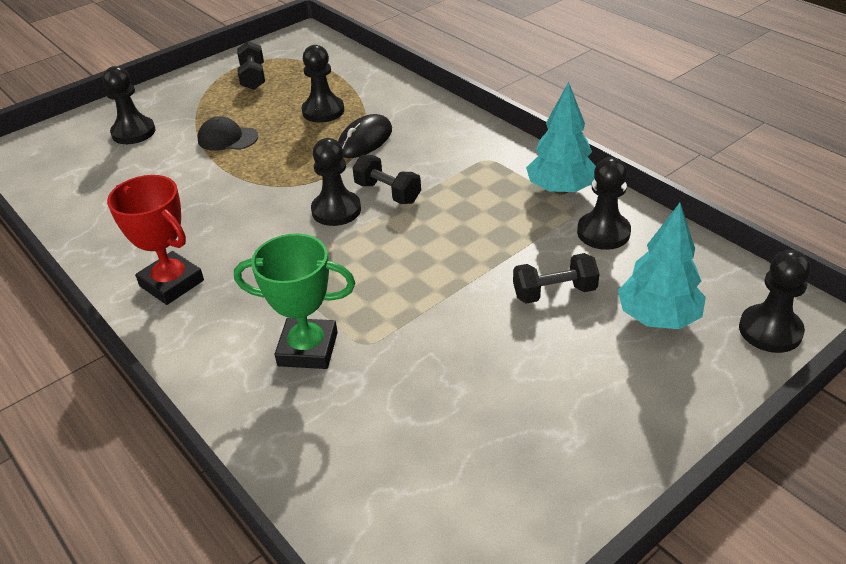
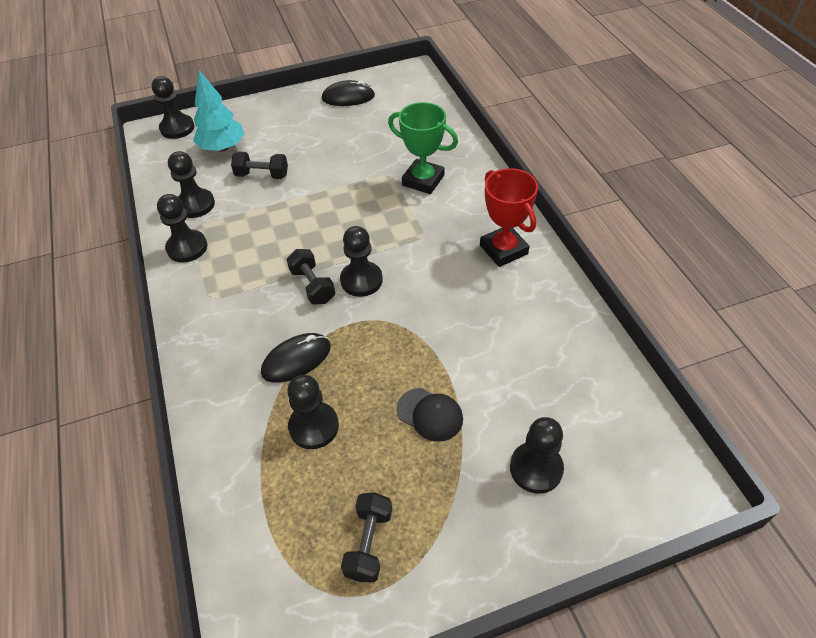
camera: 160 degrees left, 10 degrees up
(532, 492) = (348, 97): none -> black mouse
(560, 189) = (187, 247): turquoise tree -> black pawn

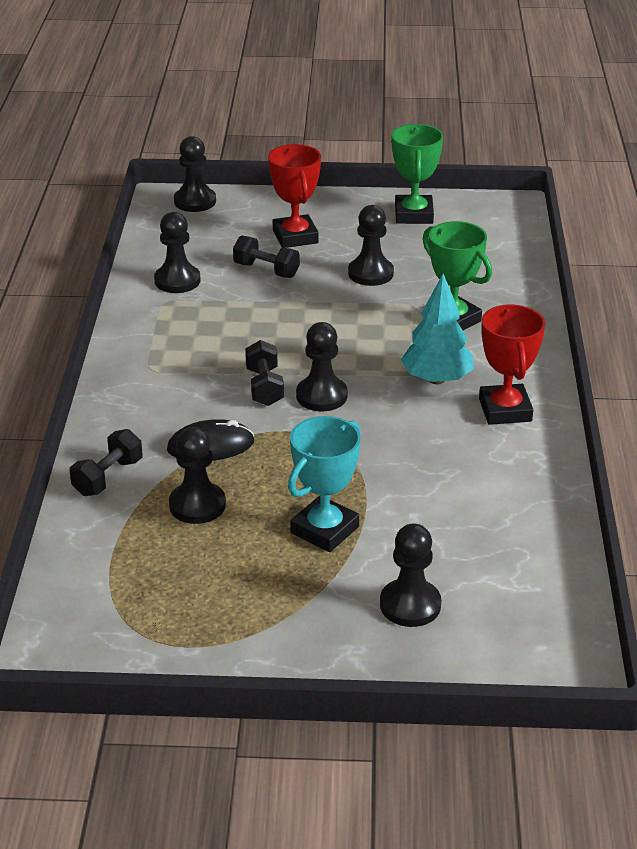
camera: 20 degrees right, 15 degrees down
(187, 247) = (148, 318): black pawn -> black pawn (370, 273)
(222, 147) = (236, 233): turquoise tree -> turquoise tree (436, 379)
(270, 139) = (295, 237): none -> red trophy
(348, 97) = (413, 215): black mouse -> green trophy
(369, 543) = (200, 610): black dumbbell -> black dumbbell (108, 477)
(430, 414) = (324, 530): black cap -> turquoise trophy

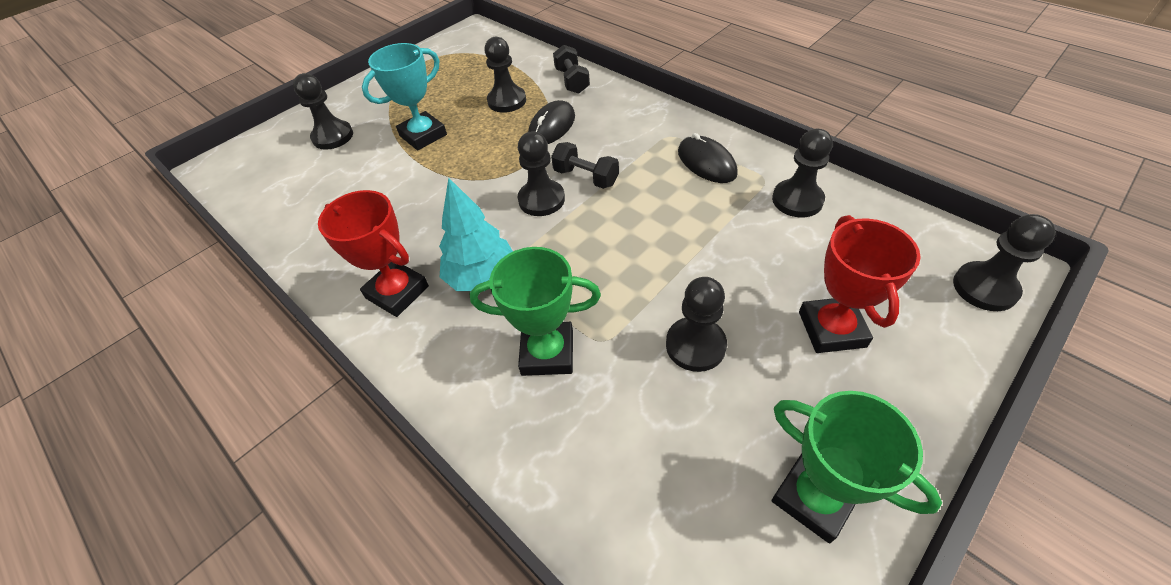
camera: 135 degrees right, 15 degrees up
(172, 335) = (706, 163): none -> black mouse
(266, 270) = (770, 267): black dumbbell -> none
(295, 237) = (831, 329): red trophy -> red trophy turned 60 degrees clockwise
(324, 530) = (423, 135): turquoise trophy -> turquoise trophy turned 60 degrees clockwise

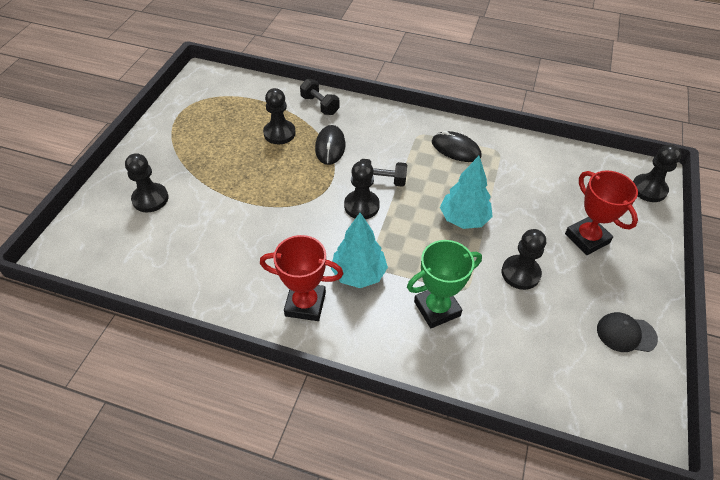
camera: 30 degrees left, 0 degrees up
(423, 135) = (231, 178): turquoise trophy -> none
(660, 250) = (464, 219): none -> turquoise tree
(797, 200) = (525, 161): black pawn -> none
(814, 497) = (626, 334): green trophy -> black cap

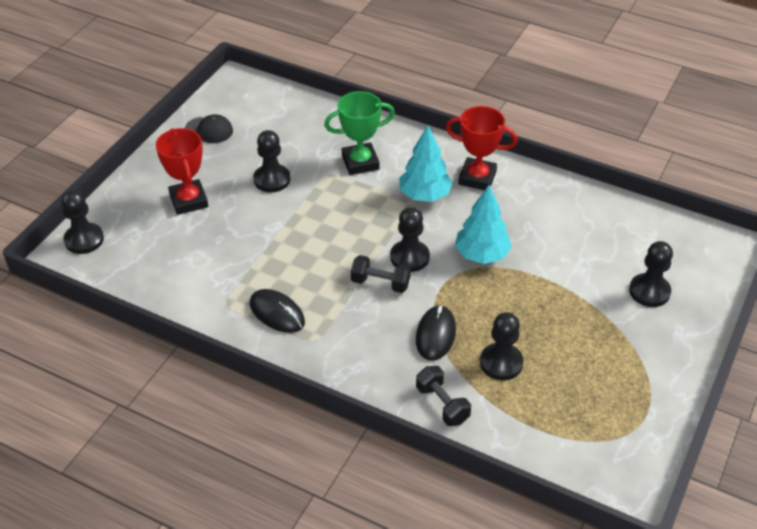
camera: 170 degrees left, 5 degrees down
(464, 219) = (303, 232): turquoise tree -> turquoise tree (482, 255)

